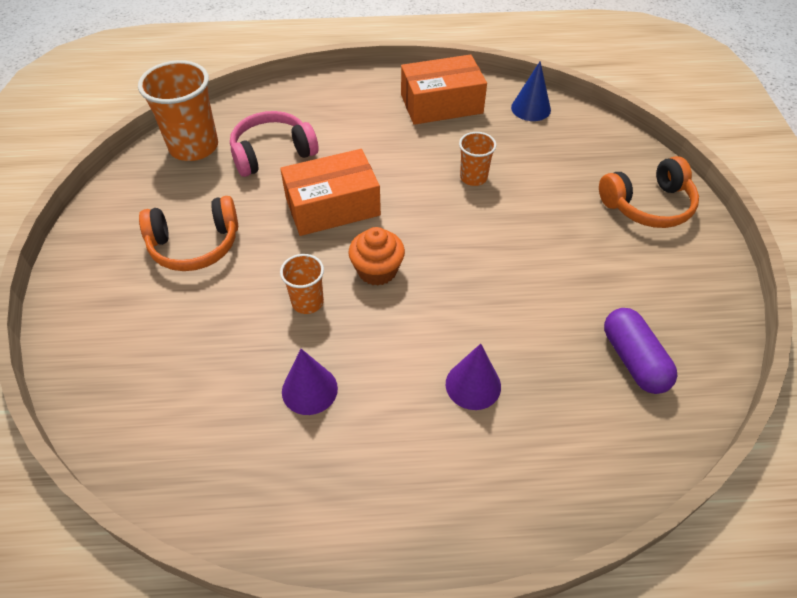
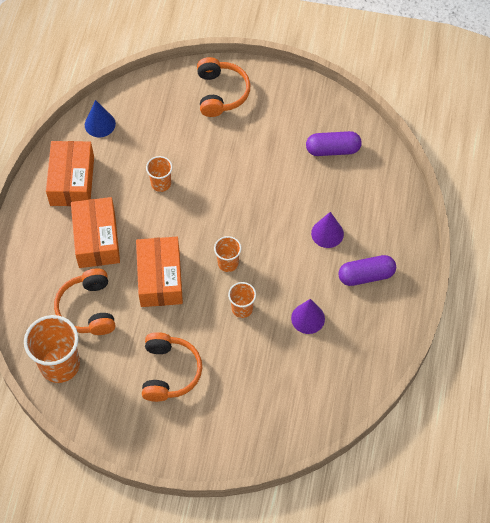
camera: 75 degrees left, 10 degrees up
(272, 153) = (88, 309): pink headphones -> orange headphones
(370, 140) = (97, 239): none -> orange box
(377, 270) = (228, 263): orange cupcake -> orange cup
(412, 461) = (366, 275): none -> purple capsule

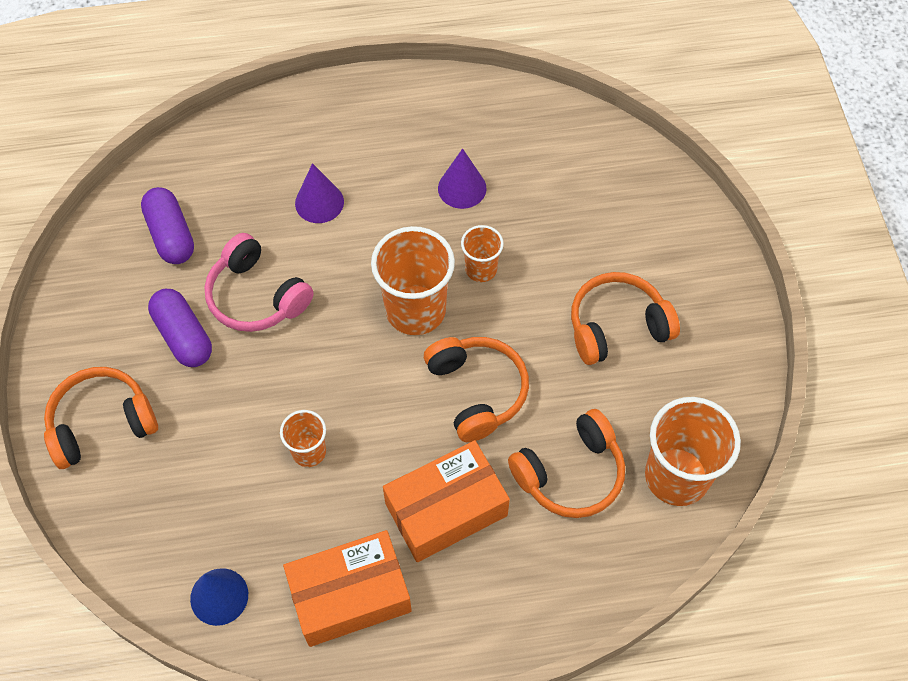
camera: 110 degrees left, 0 degrees up
(160, 278) = (477, 391): orange box -> orange headphones
(228, 263) = (415, 310): orange cup -> orange cup, size x1.86
(272, 183) = (256, 296): none -> pink headphones
(366, 275) = (369, 141): purple capsule -> purple capsule (183, 336)

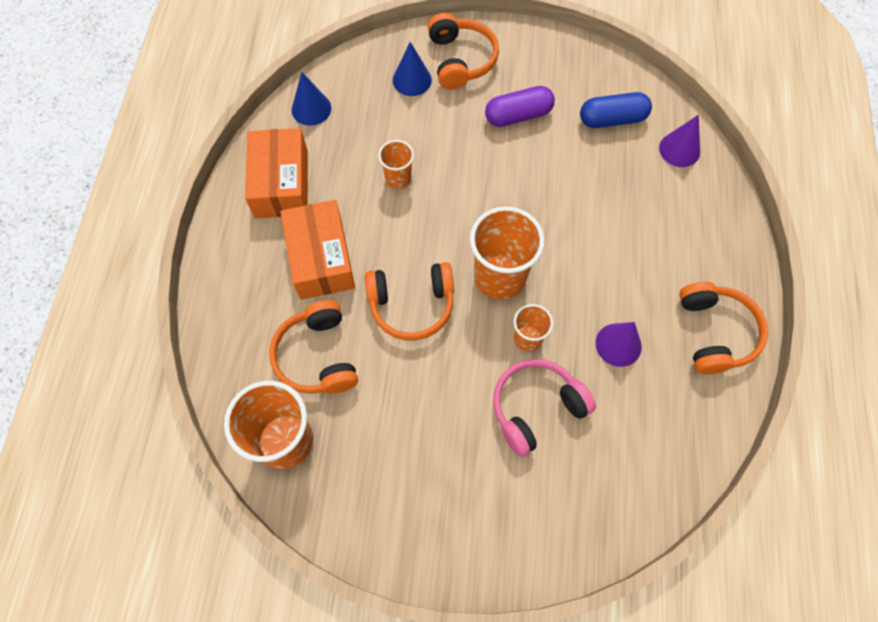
camera: 105 degrees right, 5 degrees up
(146, 476) = (412, 80): none -> blue cone
(171, 235) = (612, 119): purple capsule -> blue capsule
(256, 296) = (541, 167): pink headphones -> pink headphones (536, 408)
(319, 202) = (624, 227): purple cone -> purple cone (679, 149)
(617, 326) = (440, 438): orange headphones -> orange headphones (715, 333)

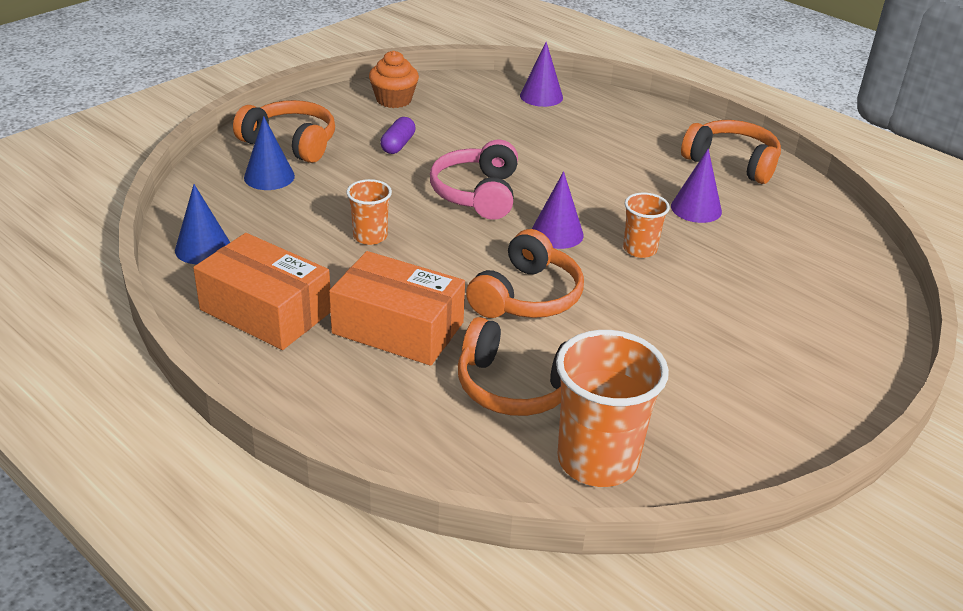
camera: 55 degrees left, 30 degrees down
(500, 277) = (557, 233): orange cup -> purple cone
(518, 115) = (398, 145): purple capsule -> purple capsule, size x0.66
(536, 408) = (717, 279): pink headphones -> pink headphones (477, 194)
(574, 70) = (394, 100): none -> orange cupcake
(612, 119) = (469, 108): blue capsule -> none

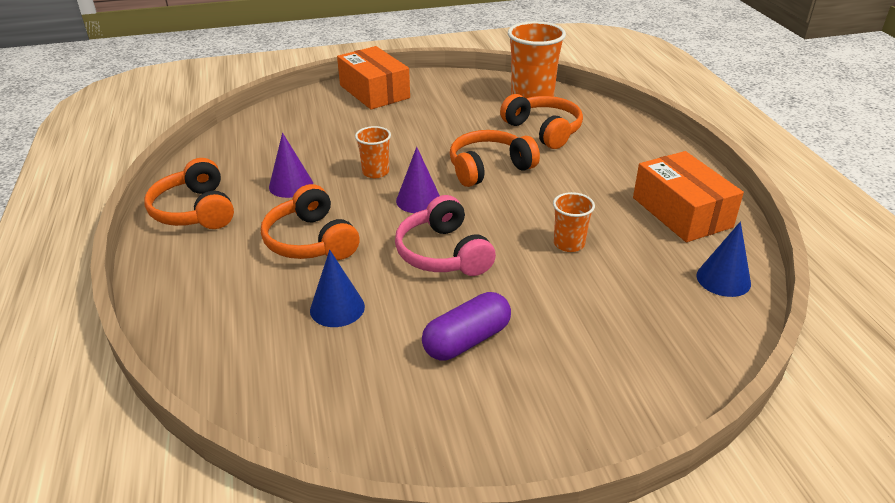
camera: 145 degrees left, 0 degrees up
(269, 177) = (634, 344): blue cone -> blue cone (337, 308)
(291, 143) = (588, 390): orange headphones -> orange headphones (311, 241)
(394, 100) = (409, 425): orange cupcake -> none
(398, 145) = (467, 340): purple capsule -> purple capsule, size x1.52
(398, 328) = (591, 176): orange box -> orange box (374, 91)
(477, 194) = (443, 253): pink headphones -> pink headphones turned 120 degrees clockwise
(541, 96) = (231, 358): purple cone -> none

